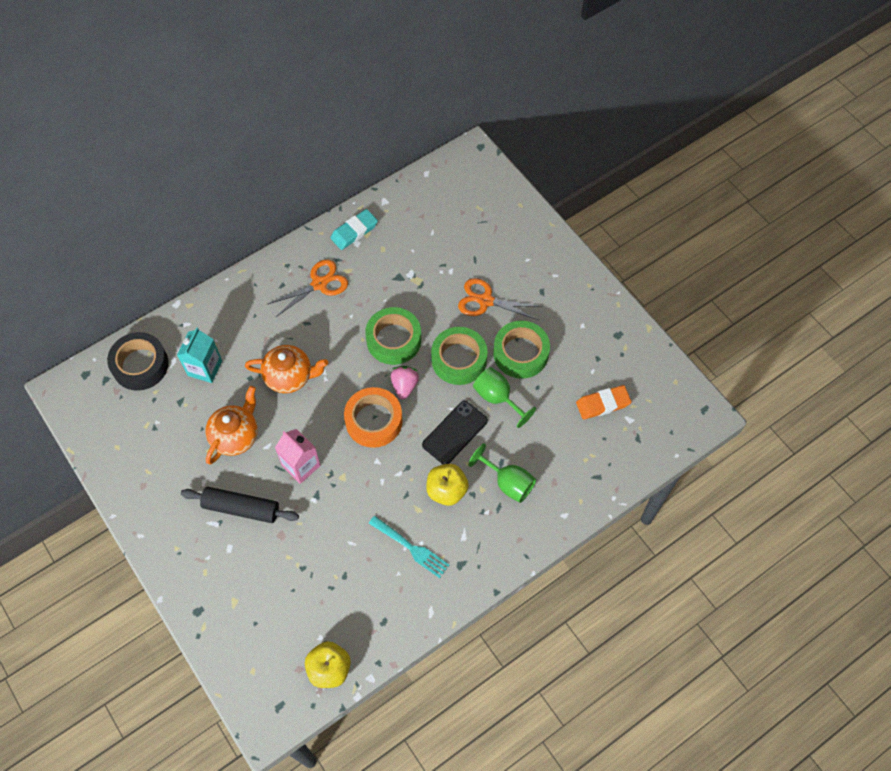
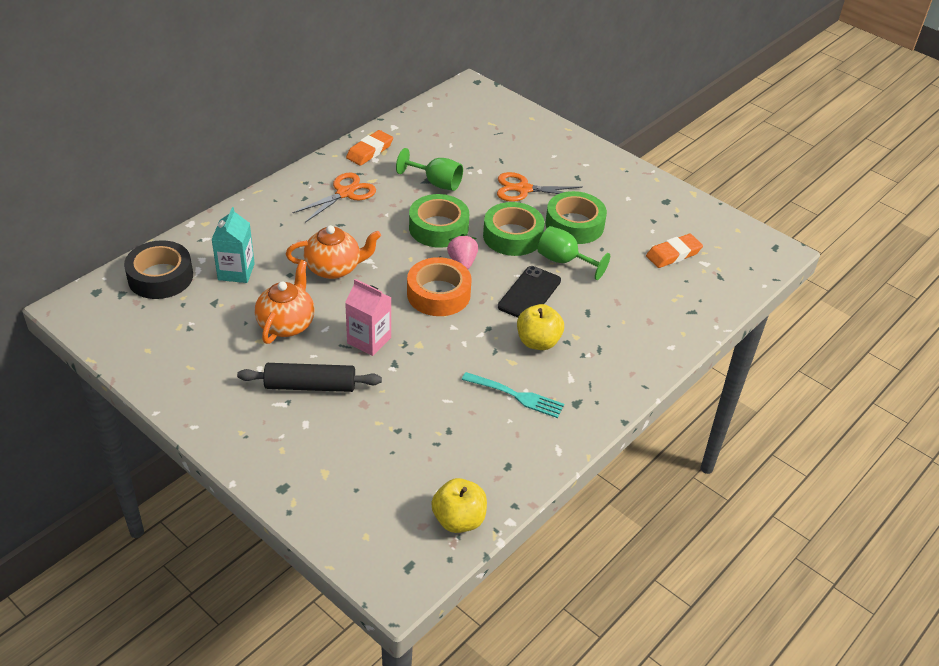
camera: 15 degrees left, 20 degrees down
(354, 231) = (369, 151): turquoise eraser -> orange eraser
(508, 482) = (601, 327): green goblet -> green goblet (436, 183)

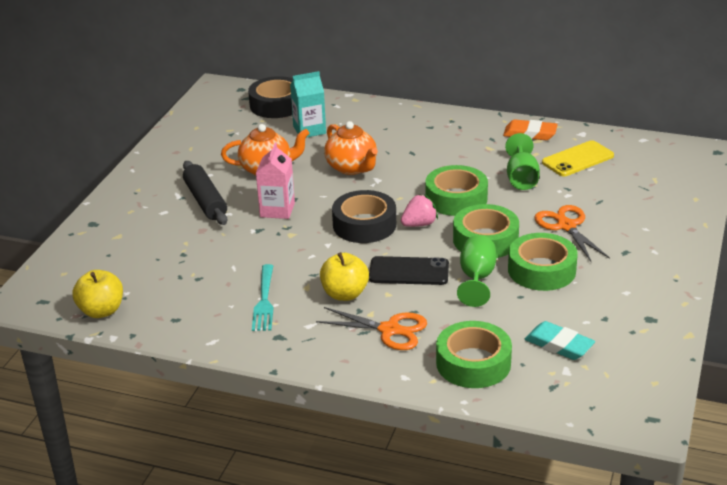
camera: 70 degrees right, 10 degrees down
(345, 193) = (456, 141): orange scissors -> orange scissors (389, 330)
(431, 145) = (578, 159): none -> yellow phone
(438, 294) = (364, 225): orange tape -> black tape
(673, 254) = (559, 345): orange eraser -> turquoise eraser
(673, 304) = (473, 363): none -> green tape

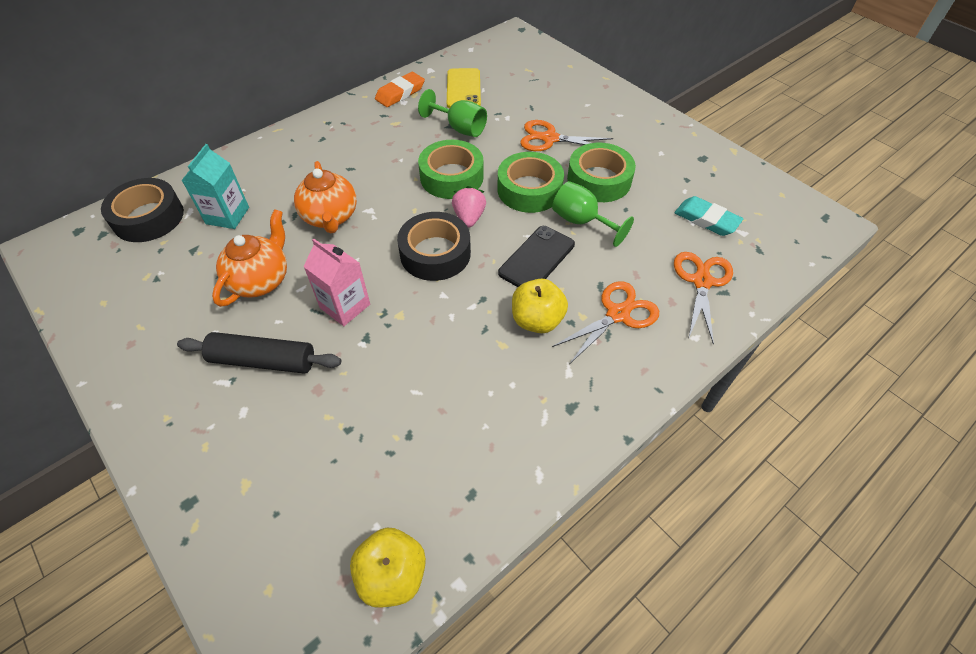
camera: 60 degrees left, 20 degrees up
(264, 300) = (498, 391): turquoise fork -> none
(352, 168) = (330, 217): orange teapot -> orange teapot turned 75 degrees clockwise
(473, 363) = (701, 281): green tape -> orange scissors
(559, 345) = (706, 219): turquoise eraser -> turquoise eraser turned 60 degrees clockwise

